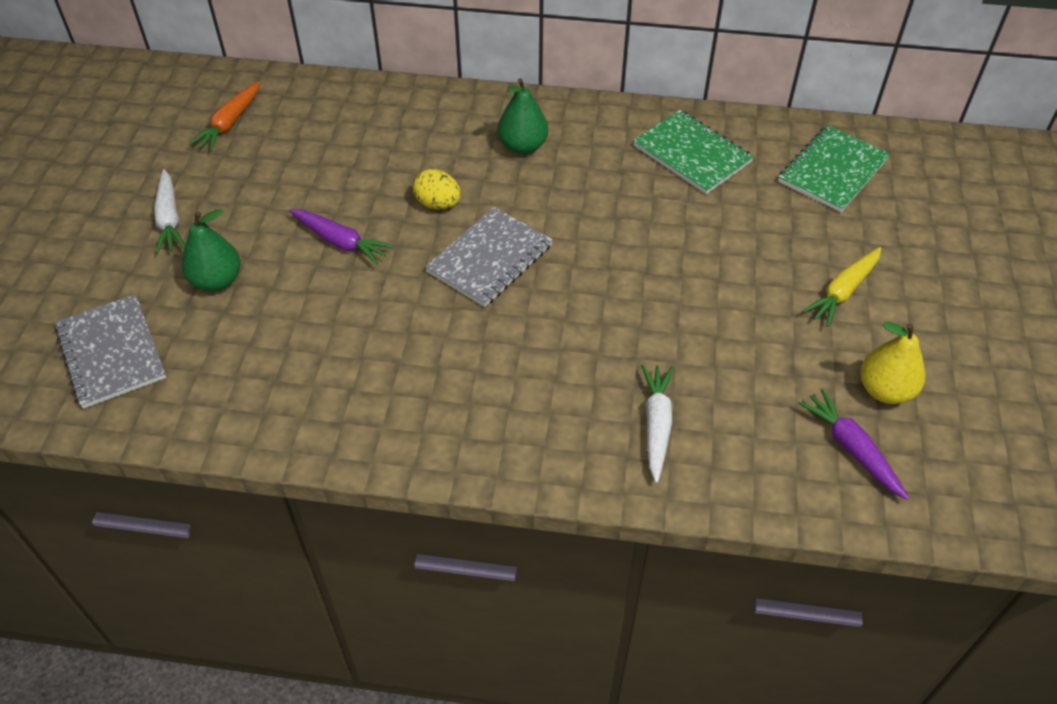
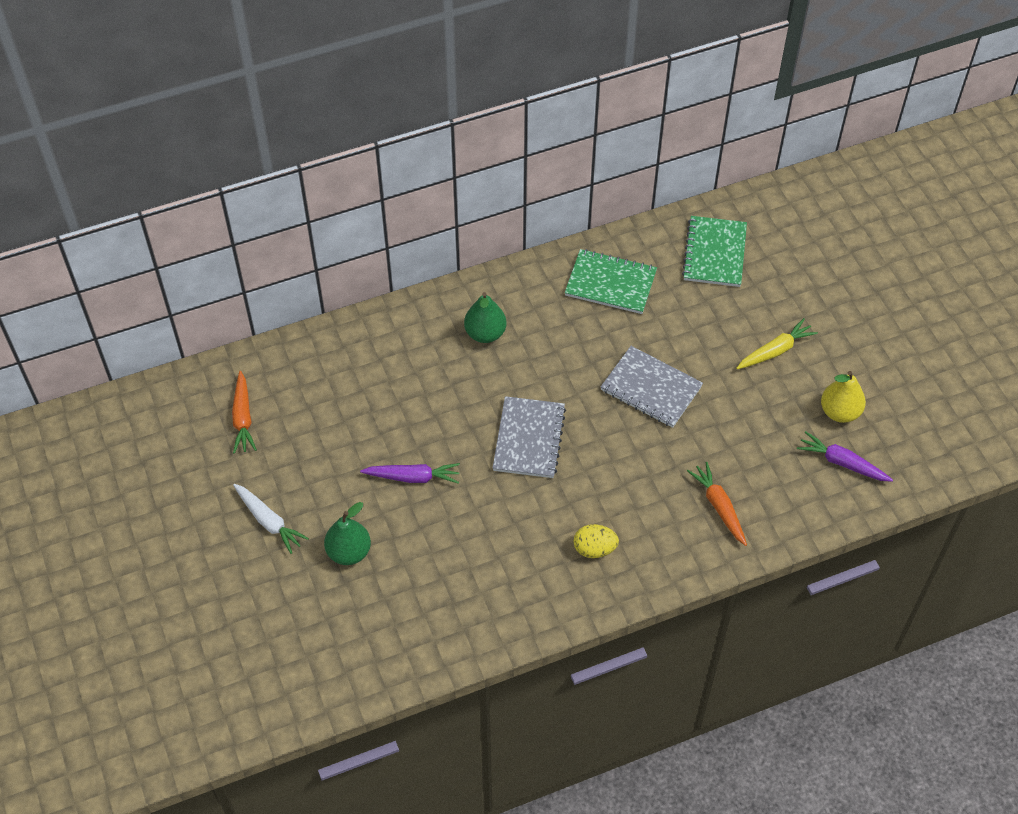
camera: 30 degrees left, 5 degrees up
(111, 353) = (321, 643): grey notebook -> grey notebook (651, 388)
(438, 204) = (459, 412): yellow egg -> yellow egg (594, 549)
(656, 425) = (719, 506): white carrot -> orange carrot
(843, 292) = (775, 350): yellow carrot -> yellow carrot turned 135 degrees counterclockwise

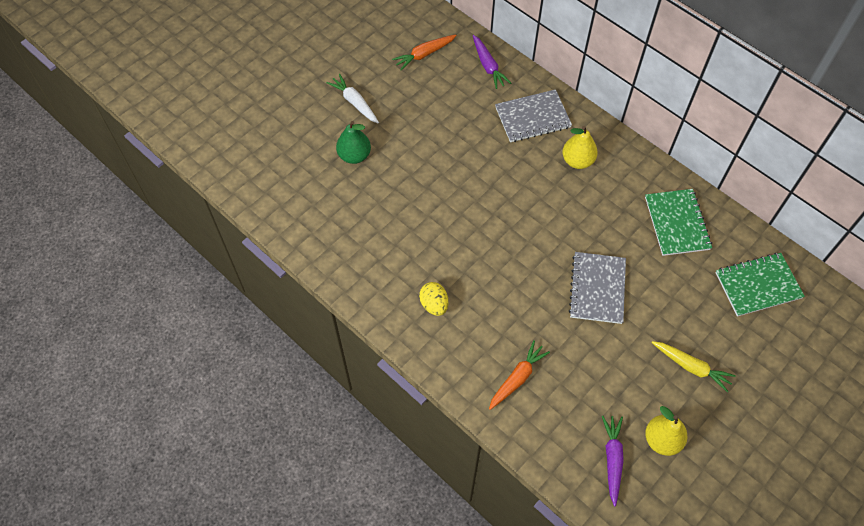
camera: 65 degrees right, 5 degrees up
(269, 521) = (354, 102): white carrot -> white carrot turned 120 degrees clockwise
(413, 477) = (432, 167): purple carrot -> purple carrot (488, 66)
(485, 333) = (577, 161): green pear -> yellow pear
(529, 439) = (504, 225): grey notebook -> grey notebook (532, 117)

